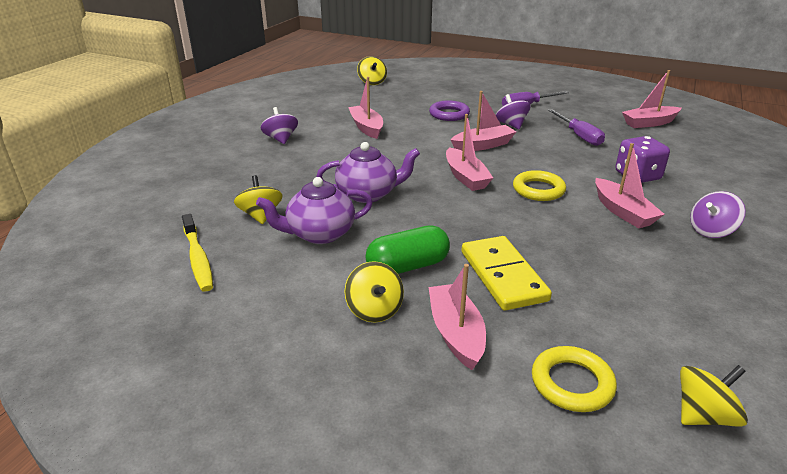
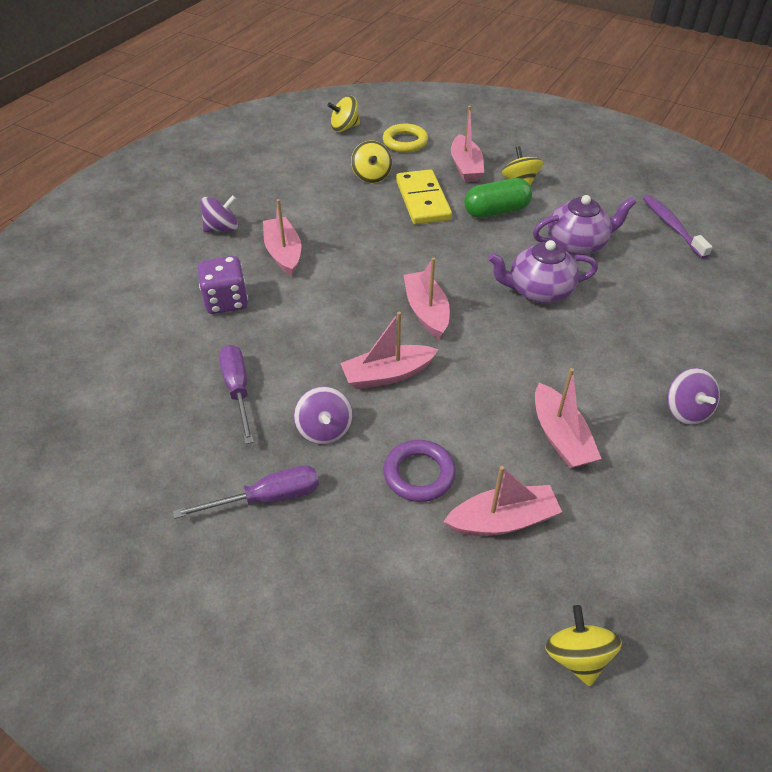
camera: 175 degrees left, 15 degrees up
(198, 259) = (672, 226): yellow toothbrush -> purple toothbrush
(260, 215) = (642, 268): yellow spinning top -> yellow spinning top (371, 176)
(538, 190) = (351, 286): yellow ring -> none
(649, 123) = (101, 420): pink boat -> pink boat (502, 520)

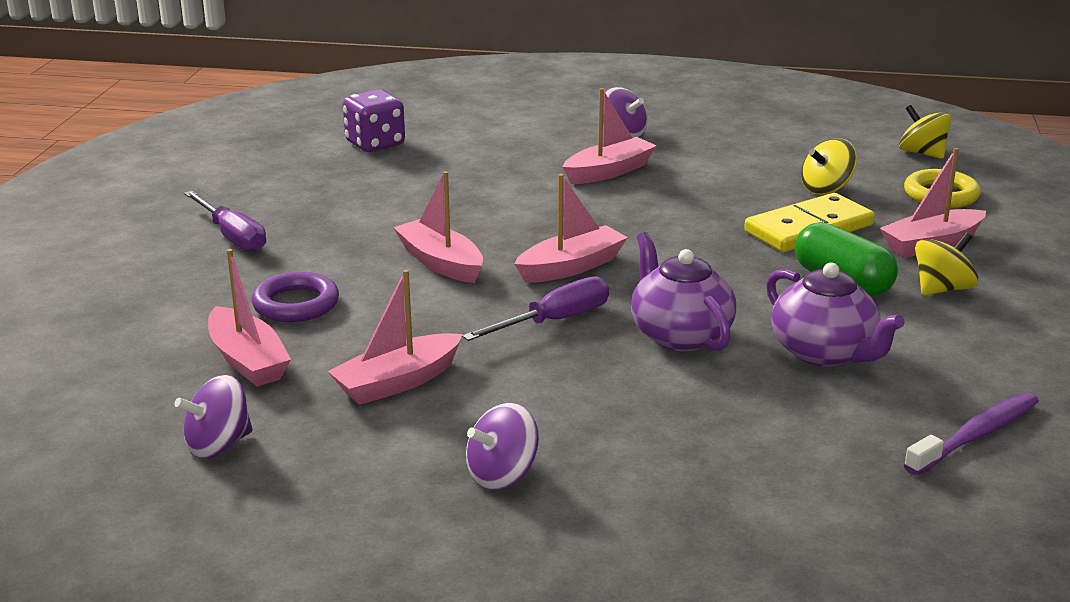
camera: 70 degrees right, 20 degrees down
(226, 301) = (500, 162): purple dice -> purple dice (375, 144)
(238, 390) = (369, 195): purple screwdriver -> purple screwdriver (554, 321)
(324, 429) = (336, 245): purple spinning top -> purple spinning top (218, 445)
(577, 656) = (77, 425): yellow spinning top -> none

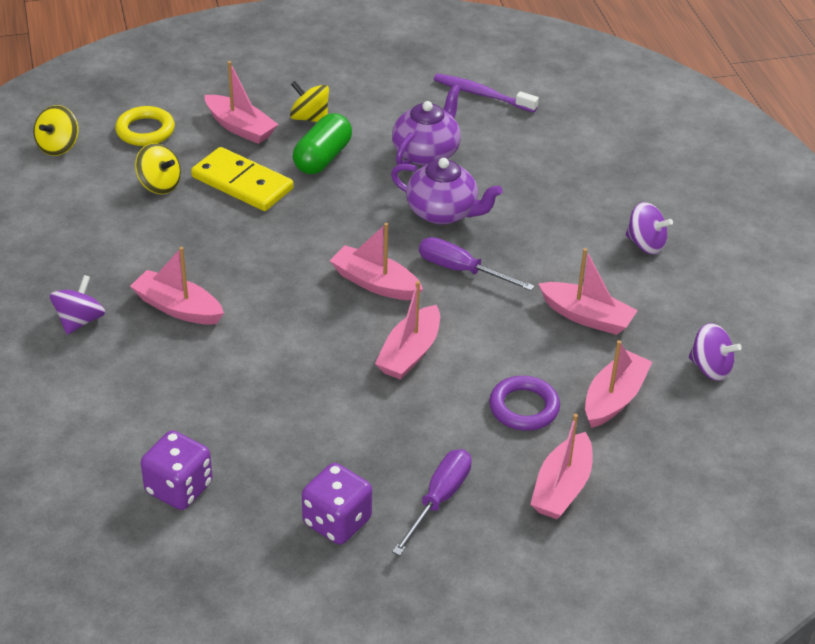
camera: 115 degrees left, 15 degrees up
(168, 297) = (562, 487): none -> pink boat
(264, 192) = (337, 521): none -> purple dice
(680, 335) = (443, 212): purple teapot -> purple teapot turned 105 degrees counterclockwise

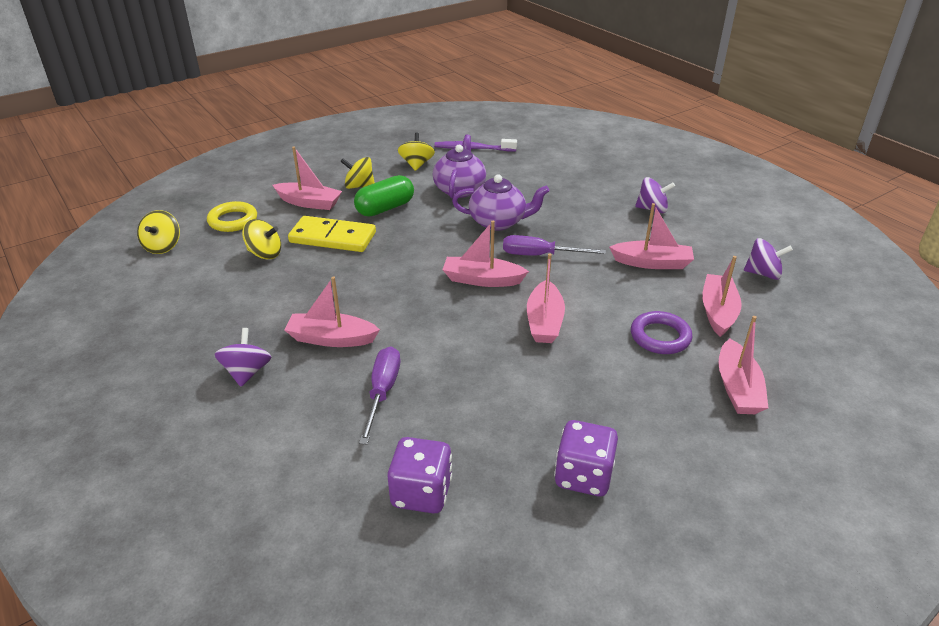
camera: 20 degrees left, 5 degrees down
(322, 158) = (385, 208): green capsule -> green capsule turned 45 degrees clockwise
(396, 102) = (416, 164): none -> yellow spinning top
(439, 499) = (653, 428): purple screwdriver -> purple screwdriver (382, 392)

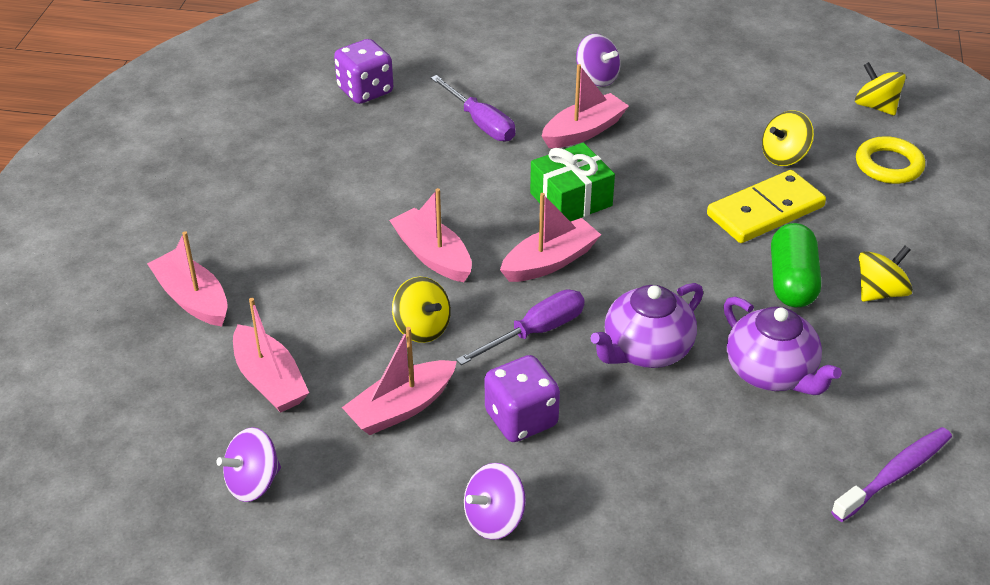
camera: 135 degrees right, 5 degrees up
(309, 203) = (875, 233): pink boat -> none
(415, 303) = (571, 199): none -> green gift
(416, 164) = (896, 379): yellow spinning top -> yellow spinning top (422, 328)
(583, 476) = (267, 158): purple dice -> purple dice (521, 419)
(660, 337) = (306, 309): purple ring -> none

